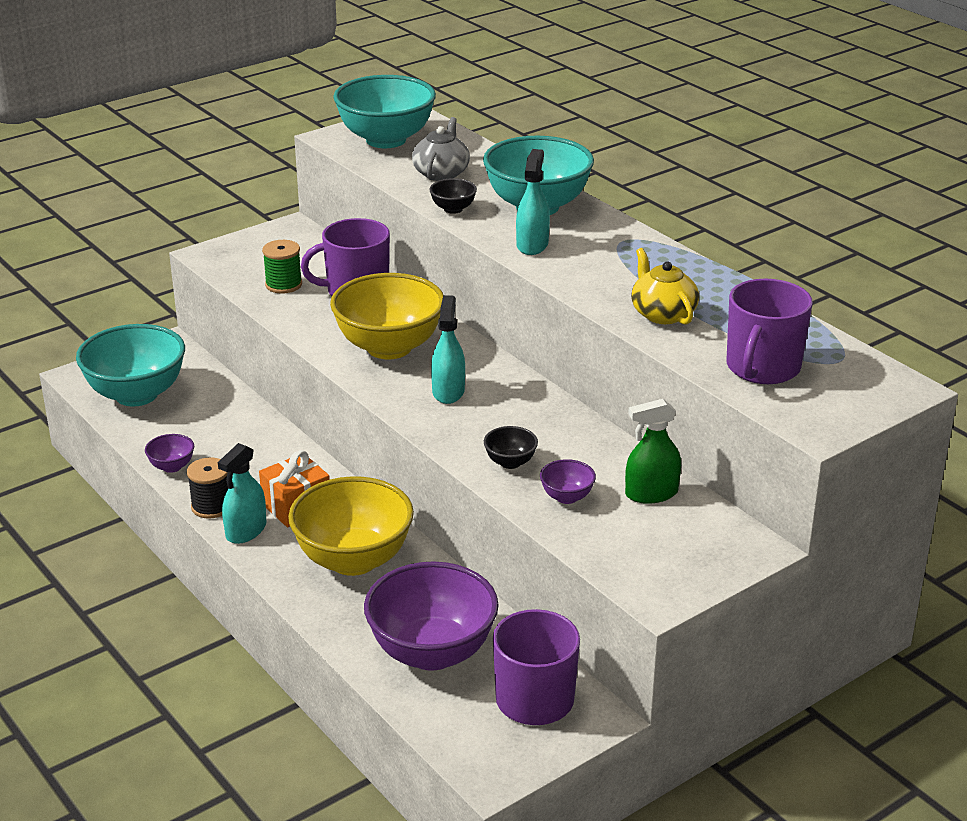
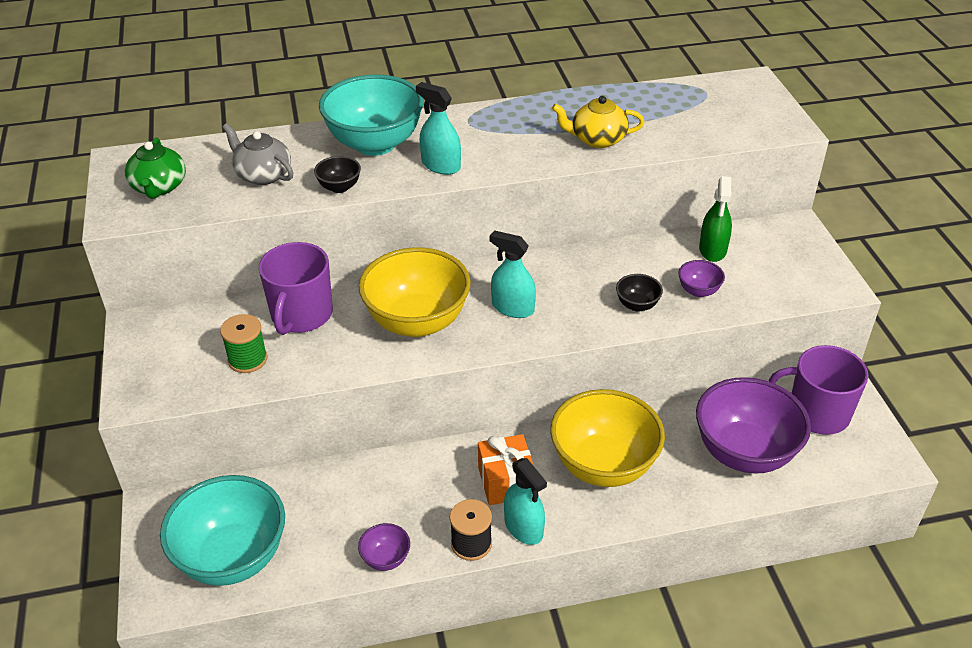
camera: 65 degrees left, 10 degrees up
(386, 140) = (159, 187): turquoise bowl -> green teapot
(762, 368) = (699, 123): purple mug -> none

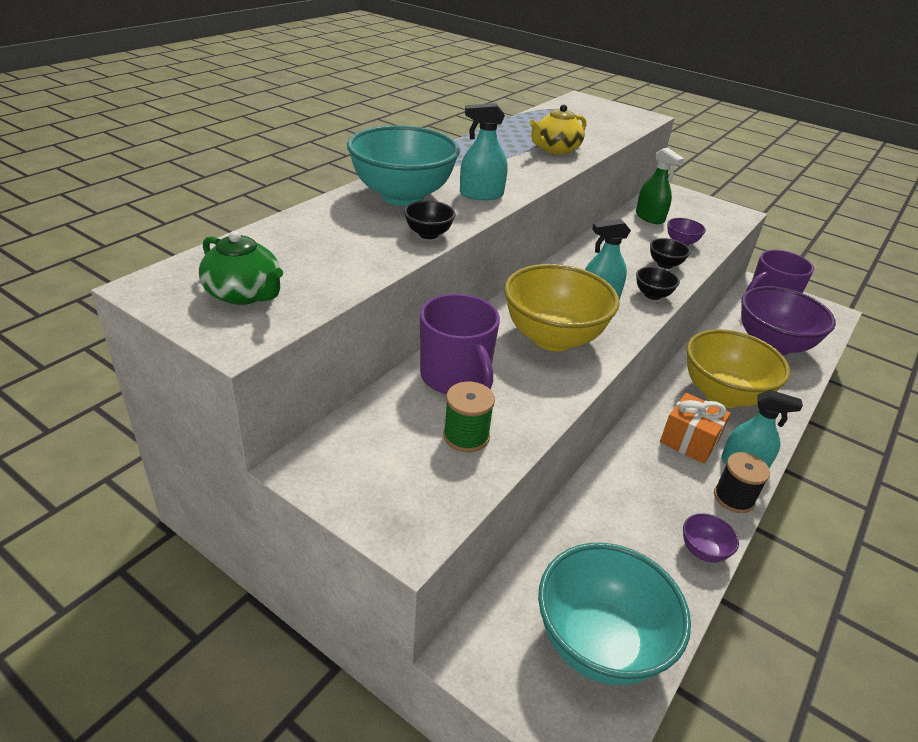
camera: 45 degrees left, 5 degrees down
(262, 175) = (340, 248): grey teapot -> none
(570, 328) = (652, 295): none -> black bowl

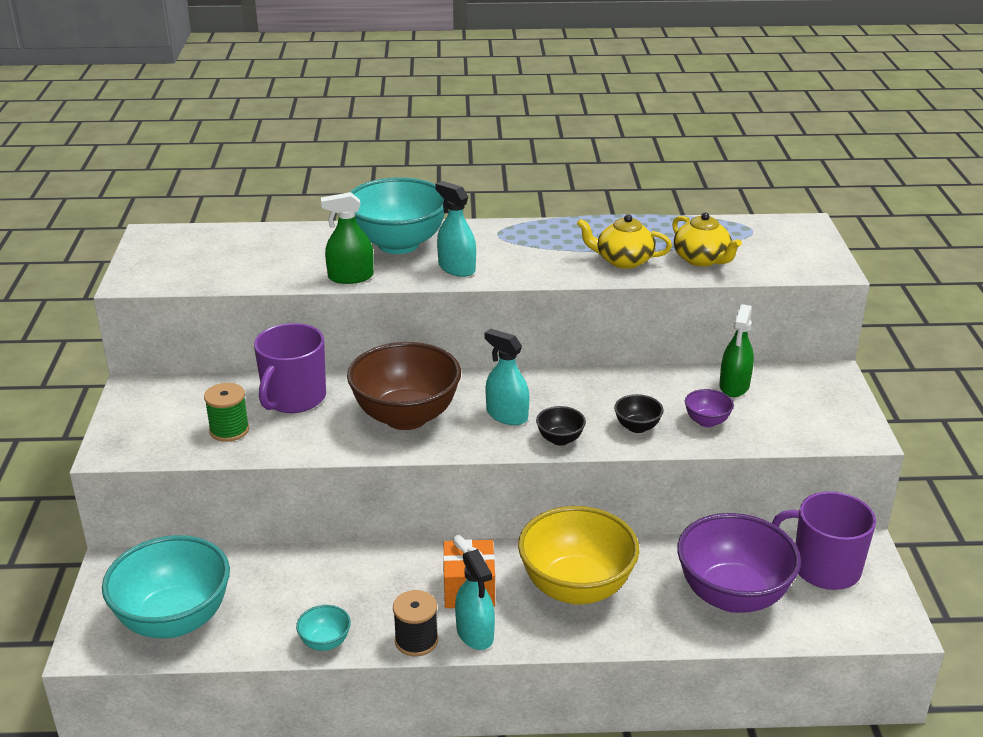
camera: 55 degrees right, 5 degrees down
(244, 294) = (180, 261): green teapot -> none
(428, 234) = (350, 277): black bowl -> green spray bottle
(553, 338) = (406, 417): yellow bowl -> brown bowl
(587, 133) = (702, 259): none -> yellow teapot
(703, 551) = (325, 642): purple bowl -> turquoise bowl

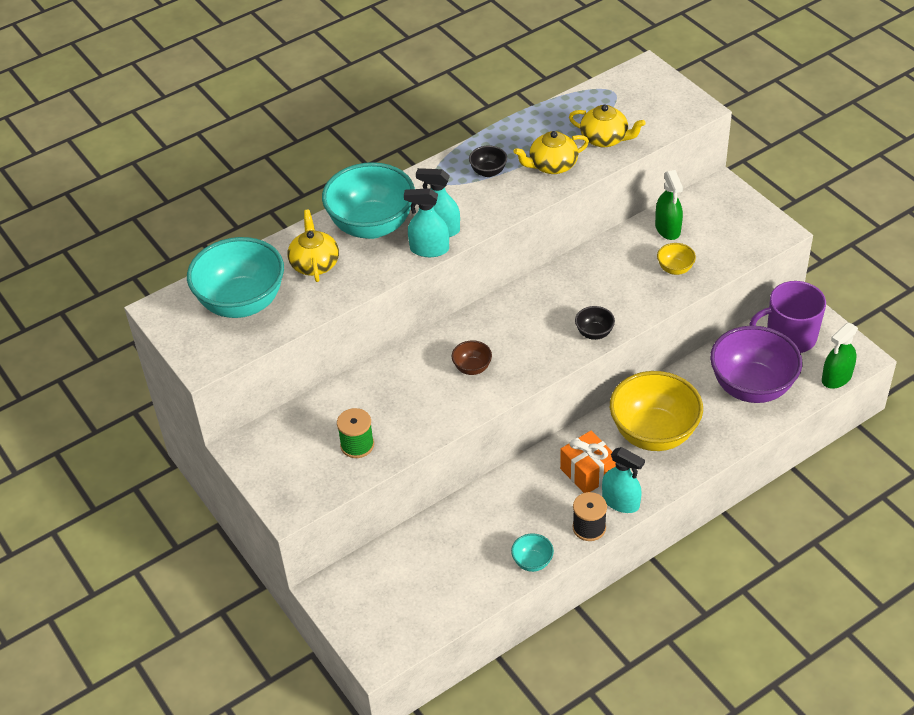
camera: 30 degrees left, 15 degrees up
(174, 620) = (415, 604): turquoise bowl -> turquoise bowl (242, 303)
(293, 398) = (374, 393): purple mug -> none
(314, 251) = (314, 263): none -> yellow teapot
(350, 277) = (371, 276): green spray bottle -> green spray bottle (836, 377)
(406, 417) = (472, 368): brown bowl -> brown bowl, size x0.43
(507, 415) = (540, 331): turquoise spray bottle -> turquoise spray bottle (429, 249)
(637, 427) = (635, 297): black bowl -> black bowl (488, 172)
(706, 421) = (675, 269): purple bowl -> yellow bowl

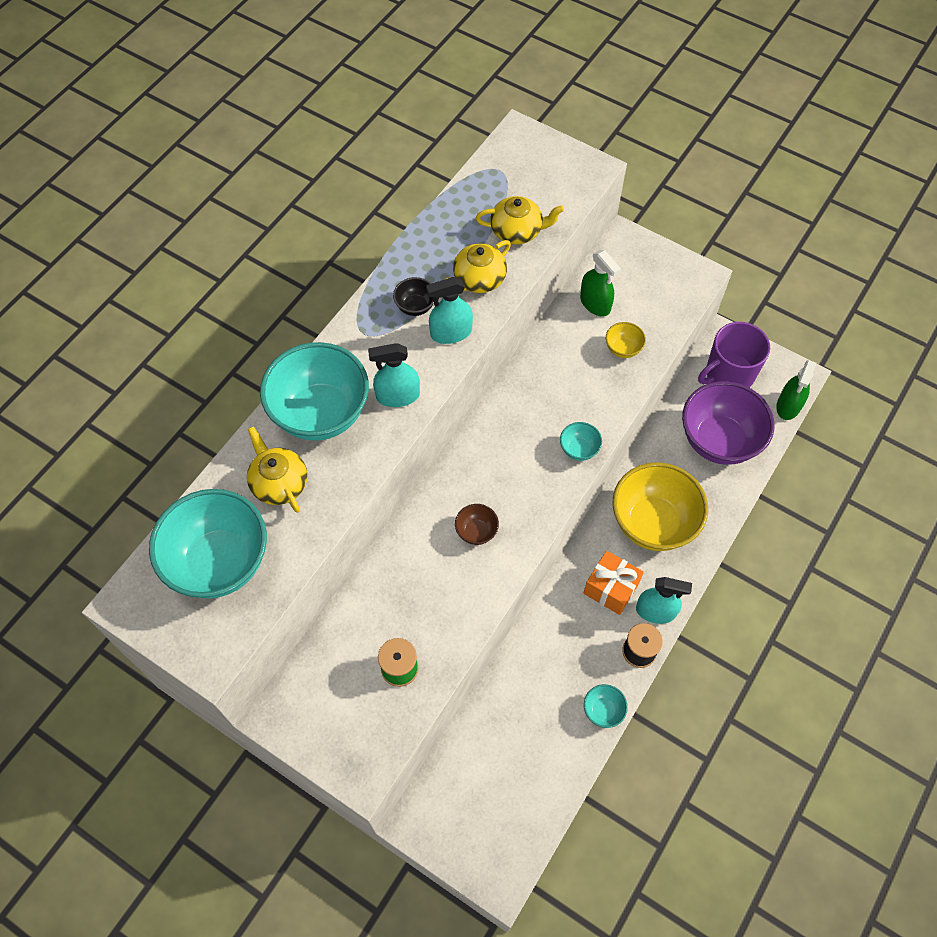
camera: 25 degrees left, 15 degrees up
(429, 249) = (397, 425): turquoise spray bottle -> turquoise spray bottle (451, 333)
(594, 333) = (579, 449): black bowl -> turquoise bowl

